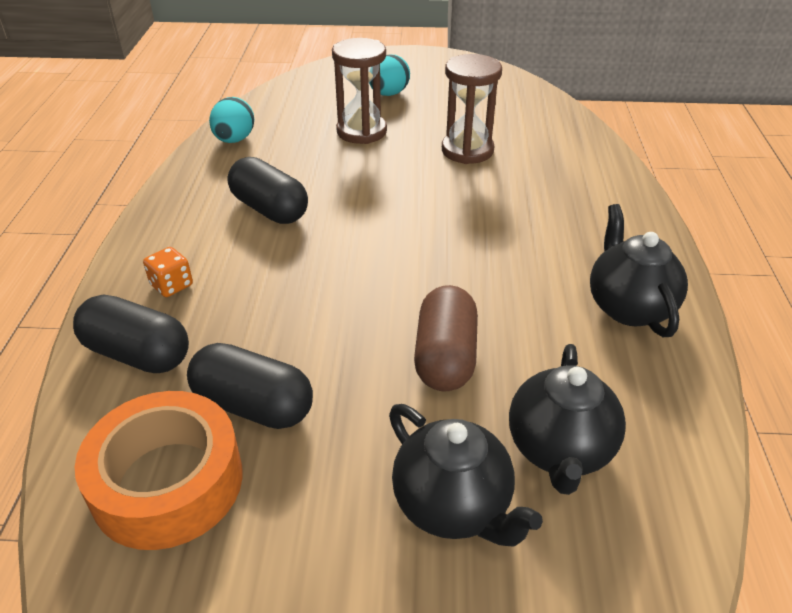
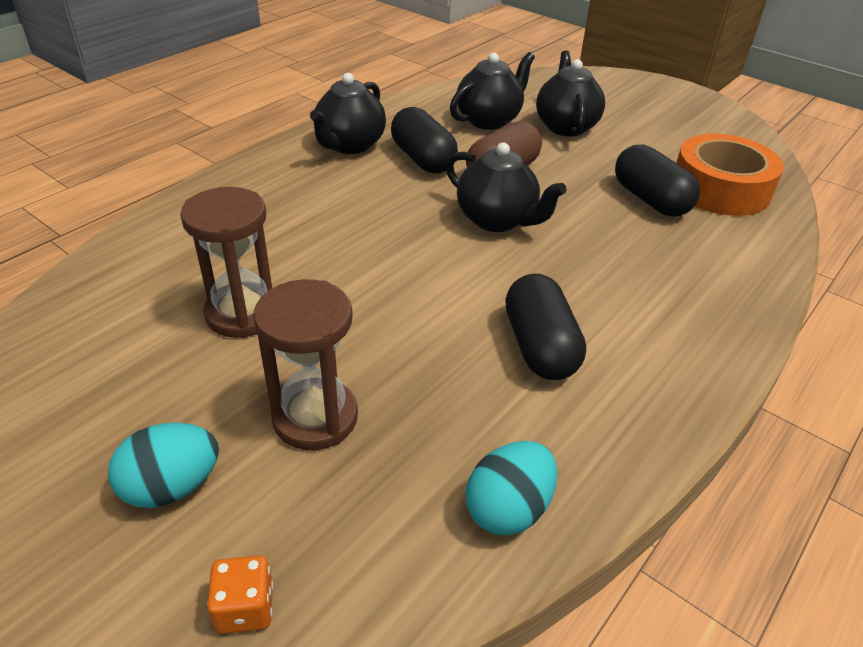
camera: 145 degrees left, 0 degrees up
(137, 354) = (729, 263): black capsule -> black capsule (423, 159)
(171, 285) = (685, 307): orange dice -> orange dice (245, 608)
(389, 292) = (497, 220): none -> black teapot

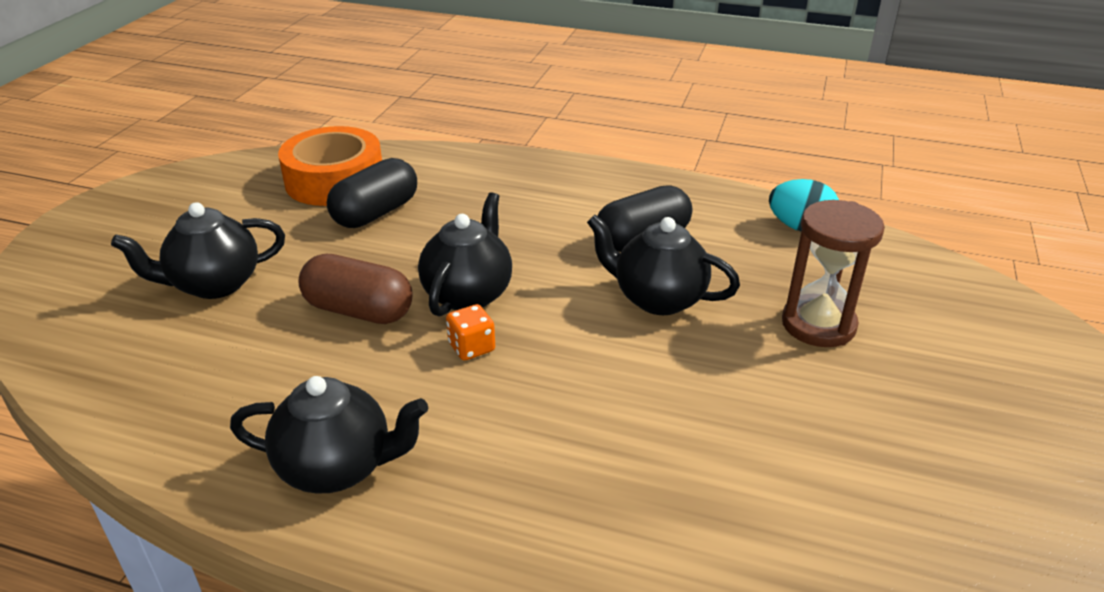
camera: 110 degrees left, 5 degrees down
(172, 487) = (949, 370): turquoise egg -> none
(243, 313) = (751, 417): brown hourglass -> none
(245, 608) = (972, 302): orange dice -> orange dice (471, 347)
(423, 159) = (352, 381): black capsule -> none
(489, 120) = (210, 350): black teapot -> black teapot (658, 299)

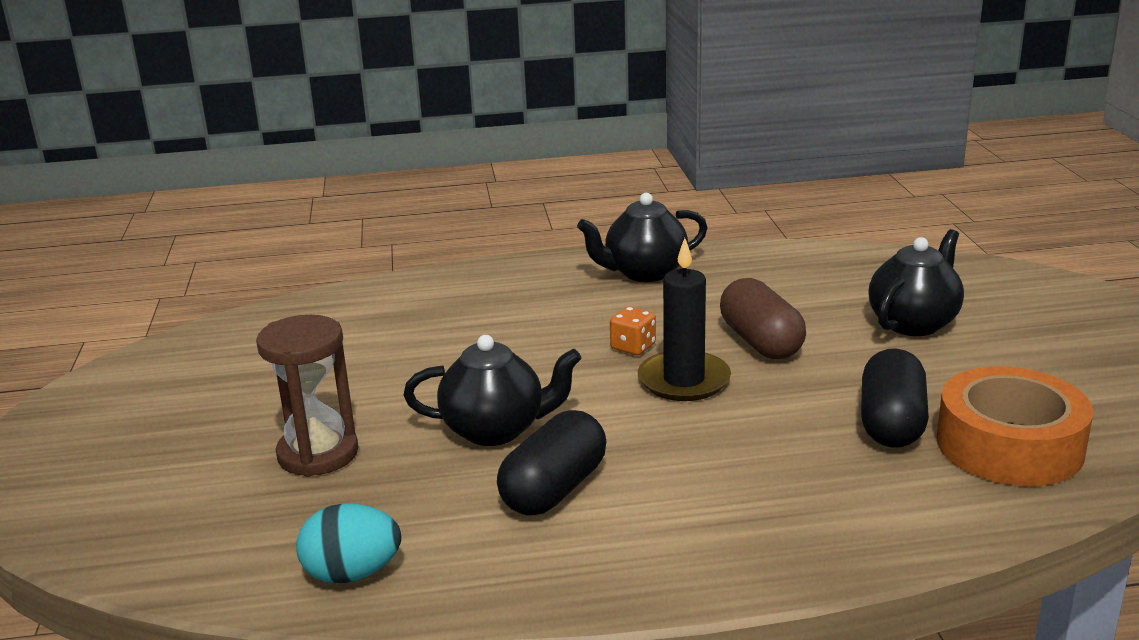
camera: 155 degrees right, 10 degrees down
(359, 311) = (761, 342): brown capsule -> brown capsule turned 75 degrees clockwise
(468, 294) = (684, 380): black teapot -> black candle

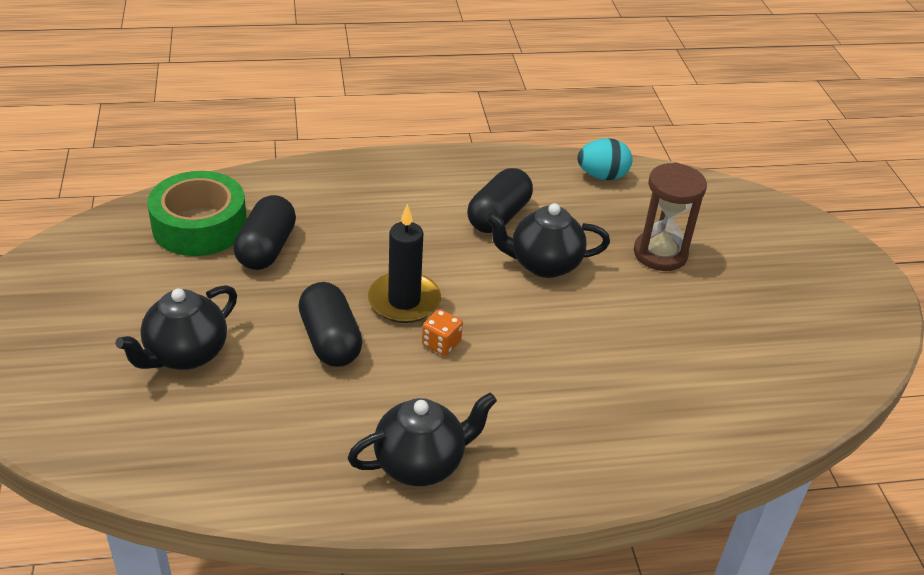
camera: 175 degrees right, 15 degrees up
(761, 342) = (330, 340): brown capsule -> black capsule
(1009, 445) = (200, 226): orange tape -> green tape

